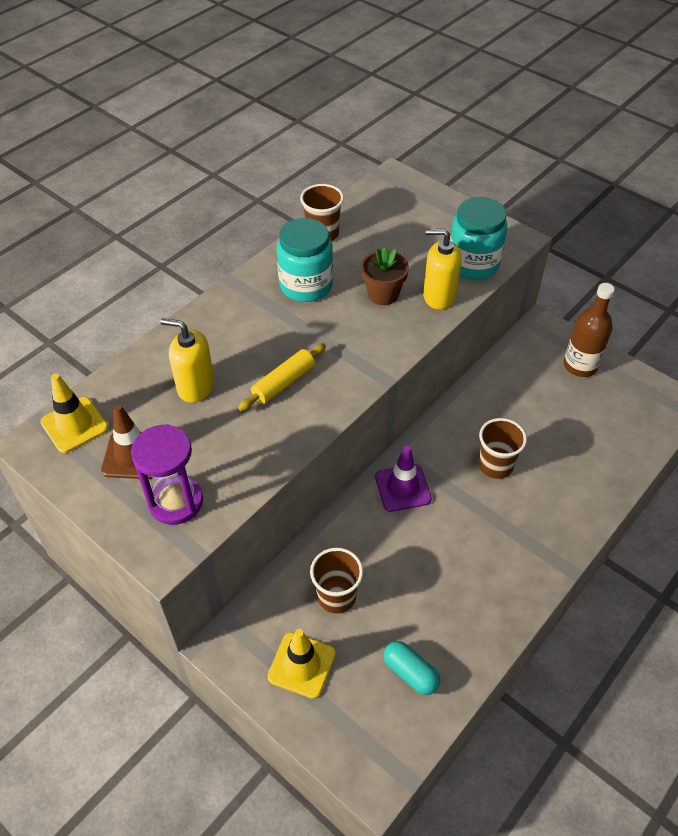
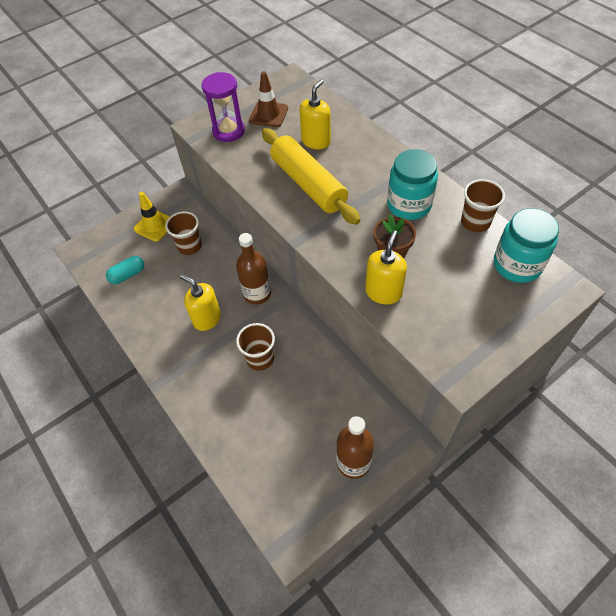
camera: 105 degrees right, 5 degrees up
(74, 425) = (299, 91): yellow traffic cone -> none
(284, 383) = (308, 184): yellow rolling pin -> yellow rolling pin, size x1.89
(402, 488) = (257, 294): purple traffic cone -> brown bottle
(457, 538) = (207, 319): none -> yellow soap dispenser
(473, 264) = (424, 328): turquoise jar -> turquoise jar (517, 265)

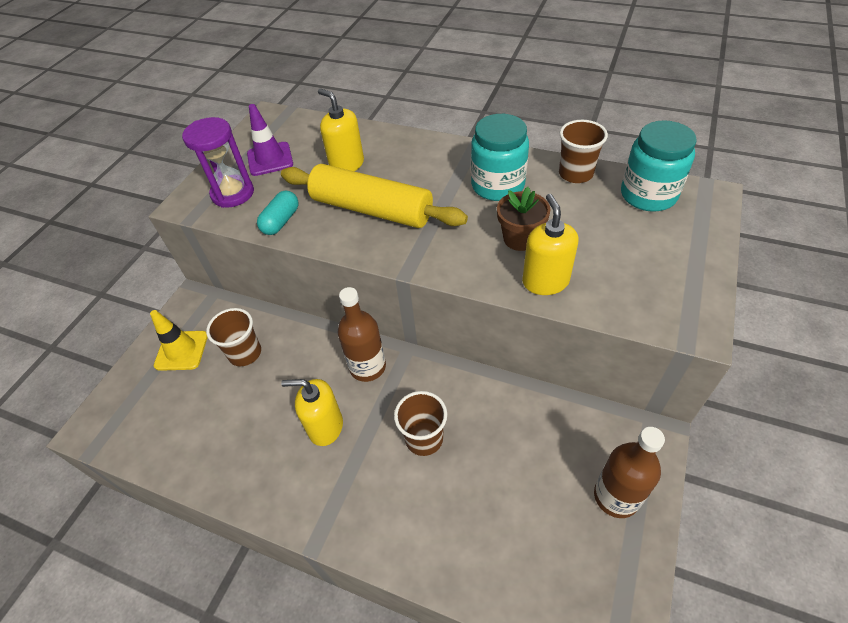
camera: 30 degrees left, 5 degrees down
(128, 275) = (181, 427): turquoise capsule -> turquoise capsule (281, 221)
(268, 114) = (270, 159): brown traffic cone -> purple traffic cone
(316, 141) = (347, 165): yellow soap dispenser -> yellow soap dispenser turned 45 degrees counterclockwise

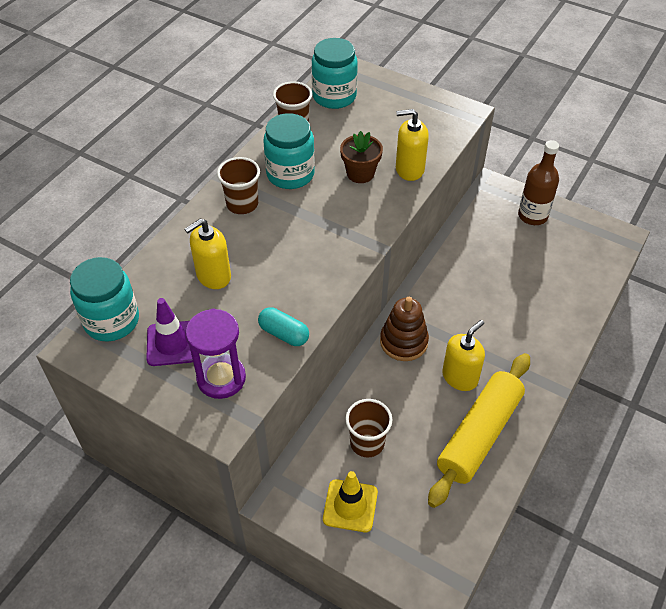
camera: 85 degrees left, 0 degrees up
(293, 124) = (111, 321): none -> turquoise jar
(325, 427) = (460, 377): yellow soap dispenser -> yellow soap dispenser turned 150 degrees counterclockwise
(367, 367) = (403, 342): brown bottle -> brown stacking toy
(371, 209) = (291, 262): yellow rolling pin -> yellow rolling pin (479, 435)
(424, 438) = (479, 311): brown cup -> brown cup (242, 204)

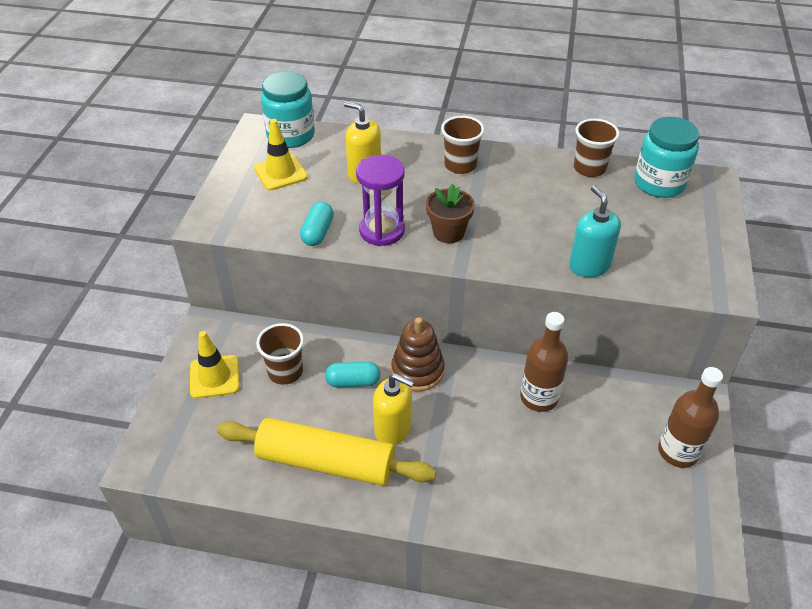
camera: 70 degrees right, 5 degrees down
(172, 343) = (280, 173): purple traffic cone -> yellow traffic cone
(221, 378) = (255, 209): purple hourglass -> purple hourglass (382, 231)
(290, 174) = (520, 184): turquoise jar -> none
(360, 173) = (555, 230): brown flower pot -> brown flower pot (448, 232)
(398, 392) = (353, 381): none -> turquoise capsule
(409, 169) = (589, 266): yellow soap dispenser -> turquoise soap dispenser
(460, 273) = (539, 397): none -> brown bottle

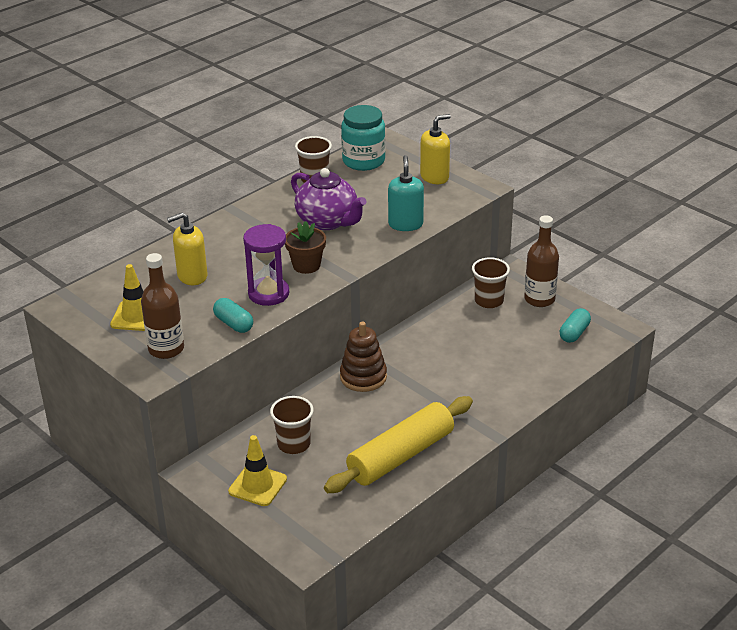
camera: 55 degrees left, 10 degrees down
(291, 135) = (93, 294): turquoise jar -> none
(353, 381) = (340, 413): turquoise capsule -> turquoise capsule (574, 333)
(393, 429) = (404, 411): yellow soap dispenser -> yellow soap dispenser (434, 177)
(460, 165) = (241, 229): brown cup -> brown cup (489, 301)
(533, 211) = (328, 221): none -> purple teapot
(539, 397) = (443, 333): brown bottle -> brown bottle (166, 349)
(589, 266) = (405, 224): turquoise soap dispenser -> turquoise soap dispenser turned 75 degrees clockwise

